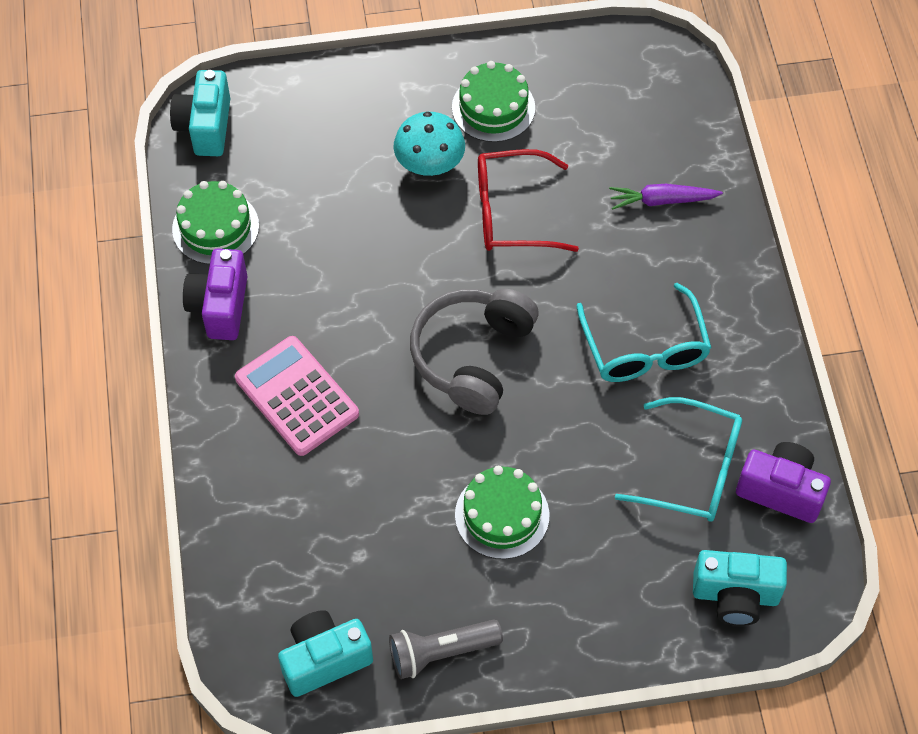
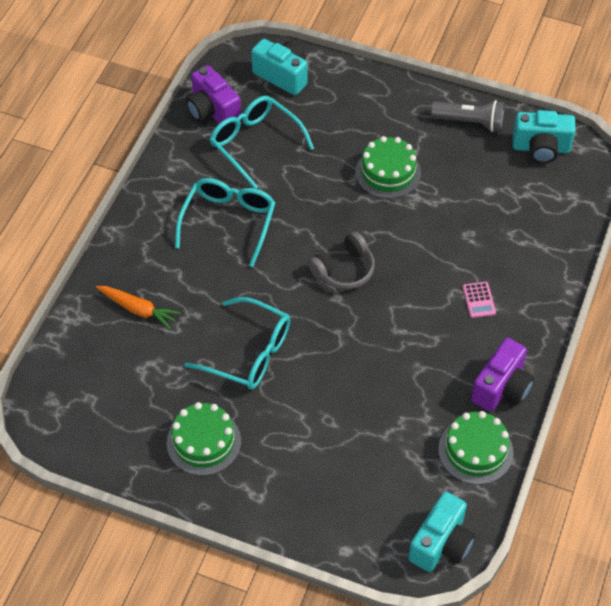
camera: 150 degrees left, 5 degrees down
(296, 396) = (478, 300): pink calculator -> pink calculator, size x0.45
(429, 164) = (283, 420): turquoise mushroom -> none
(472, 356) = (344, 270): grey headphones -> grey headphones, size x0.64
(511, 213) = (249, 353): red glasses -> turquoise glasses
(662, 200) = (138, 309): purple carrot -> orange carrot

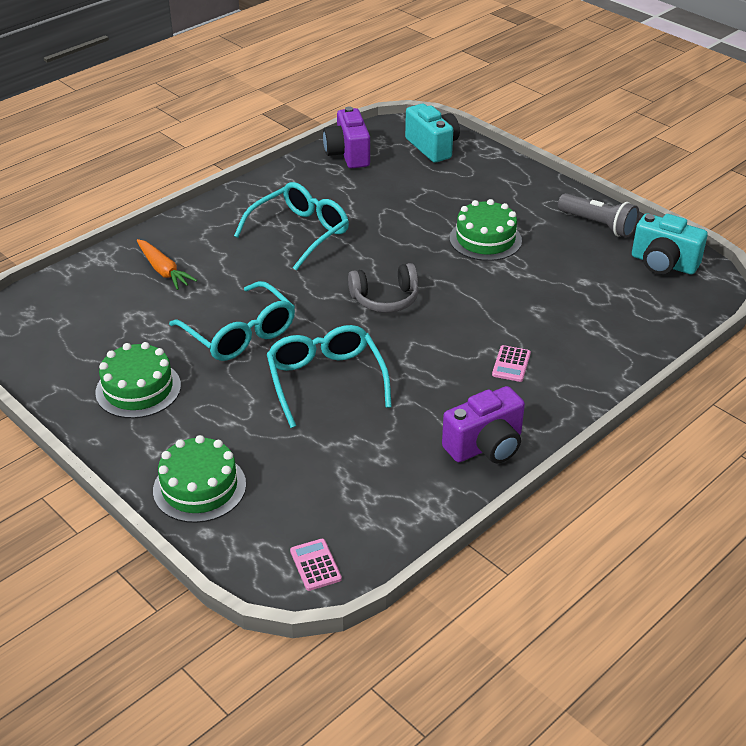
camera: 25 degrees right, 15 degrees down
(255, 143) = (369, 185): turquoise glasses -> turquoise glasses (325, 380)
(441, 544) = (315, 565): turquoise camera -> pink calculator
(475, 450) = (416, 492): green cake -> green cake (199, 487)

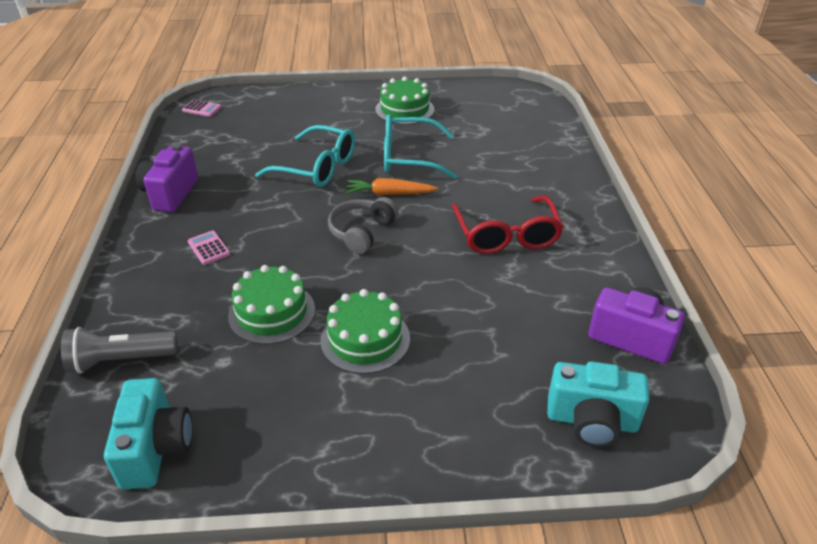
camera: 130 degrees right, 0 degrees up
(163, 270) = (523, 157): orange carrot -> orange carrot (389, 194)
(199, 487) = (301, 100): green cake -> green cake (272, 312)
(300, 232) = (506, 236): turquoise glasses -> red glasses
(598, 225) = (278, 451): grey flashlight -> grey flashlight (120, 360)
(663, 264) = (156, 448): turquoise camera -> turquoise camera turned 105 degrees clockwise

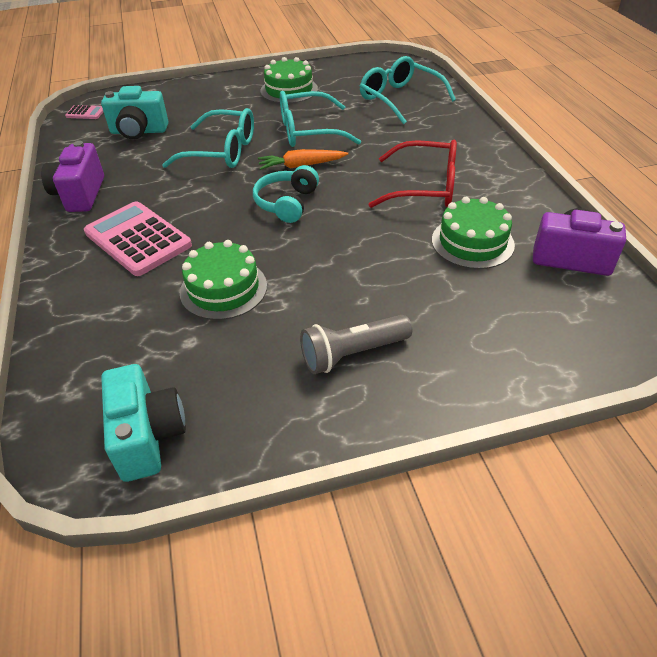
camera: 10 degrees left, 5 degrees up
(120, 360) = (81, 358): grey flashlight -> grey flashlight (353, 354)
(209, 248) = (138, 239): pink calculator -> pink calculator, size x2.22
(362, 232) = (287, 203): grey headphones -> turquoise headphones
(365, 339) = (325, 298): green cake -> green cake (472, 242)
(506, 236) = (425, 187): red glasses -> red glasses turned 60 degrees counterclockwise
(514, 133) = (399, 99): none -> turquoise glasses
(591, 421) = (563, 336): turquoise camera -> turquoise camera (139, 131)

